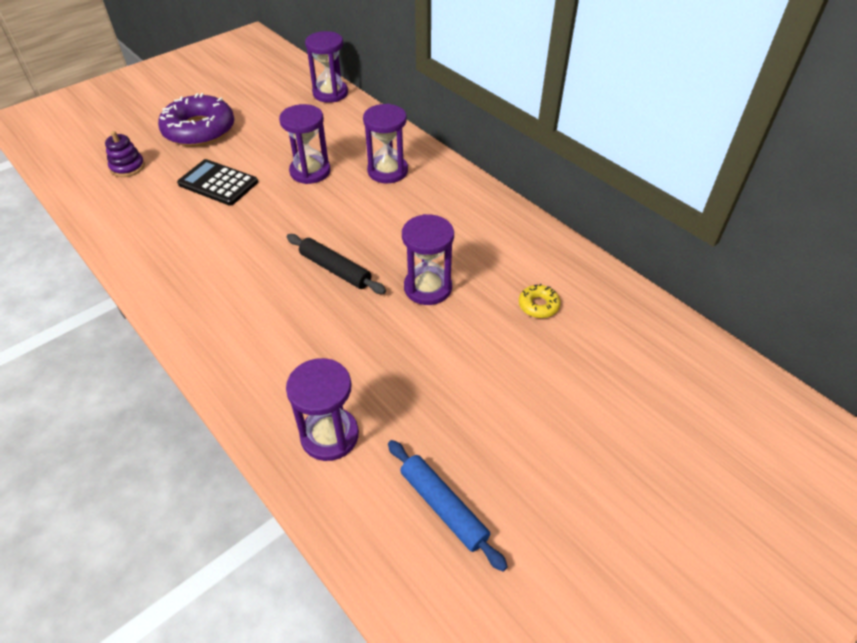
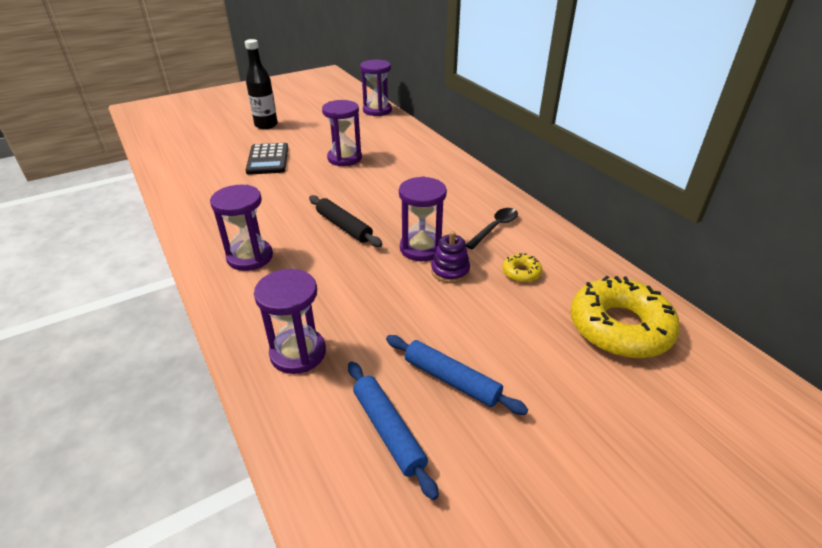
camera: 10 degrees right, 10 degrees down
(127, 167) = (202, 143): purple stacking toy -> purple stacking toy (450, 271)
(199, 130) = (266, 125): purple donut -> black bottle
(218, 183) = (268, 159): black calculator -> black calculator turned 135 degrees counterclockwise
(387, 171) = (409, 163): purple hourglass -> purple hourglass (250, 257)
(492, 442) = (451, 380): none -> blue rolling pin
(501, 251) = (495, 228): none -> black spoon
(644, 358) = (619, 327): none -> yellow donut

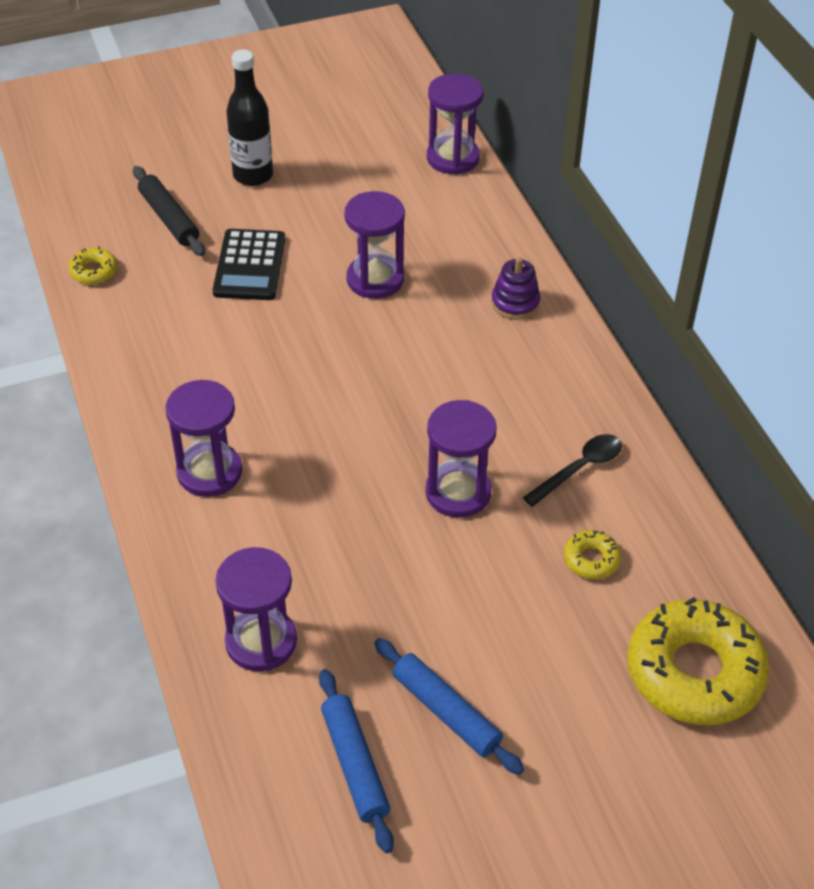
camera: 10 degrees right, 10 degrees up
(170, 170) = (94, 271): none -> yellow donut
(344, 226) = (351, 433): black rolling pin -> black rolling pin (169, 218)
(450, 271) = (489, 541): purple stacking toy -> purple stacking toy (515, 303)

